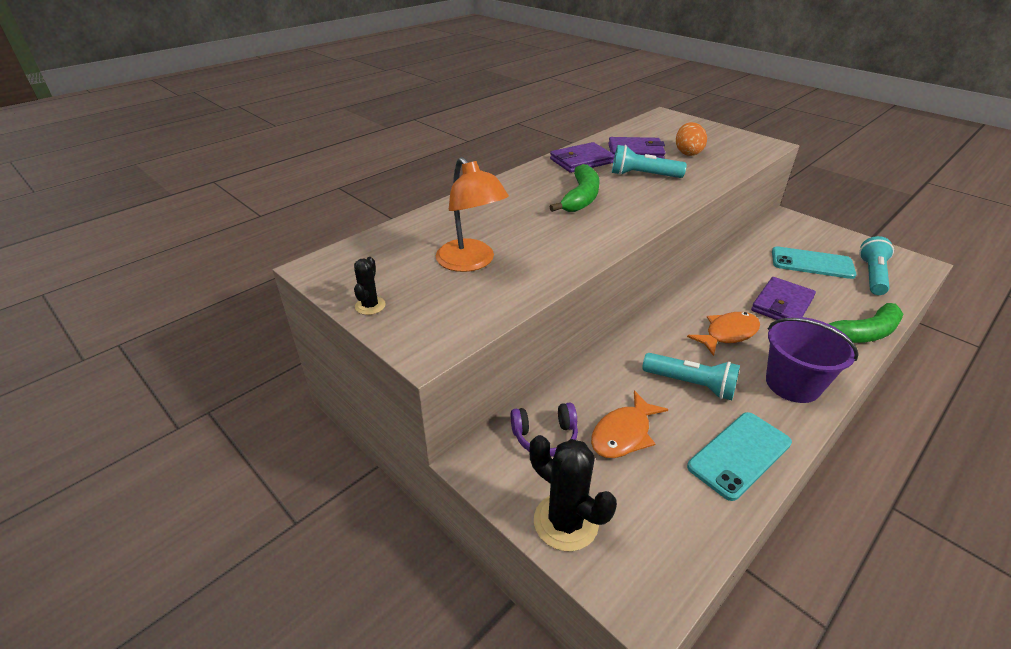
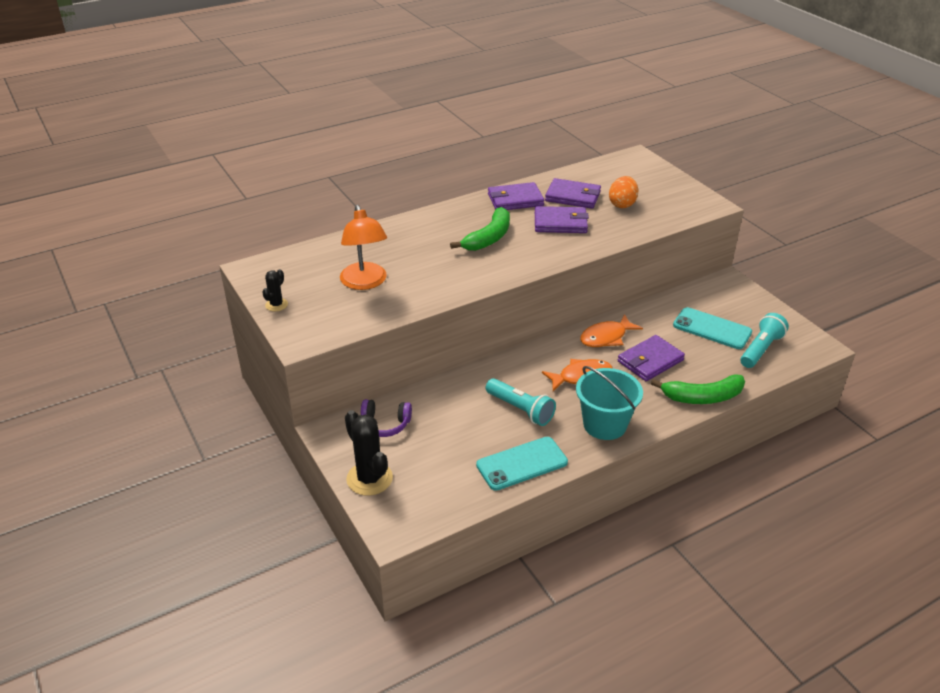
camera: 15 degrees right, 0 degrees up
(623, 433) = (444, 433): orange fish -> orange fish (606, 337)
(643, 175) = (560, 223): turquoise flashlight -> purple wallet
(792, 384) = (604, 424): purple bucket -> turquoise bucket

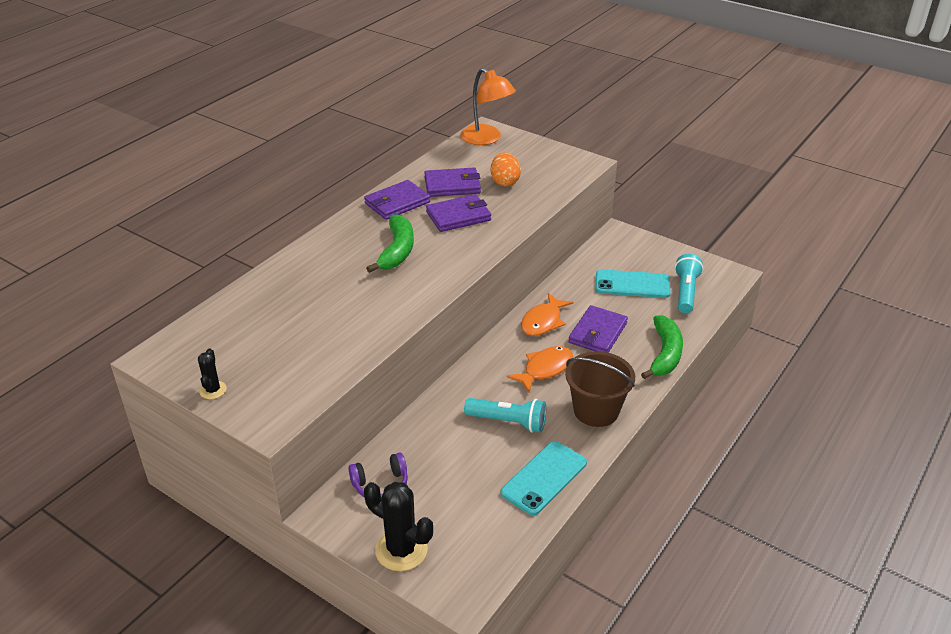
camera: 25 degrees left, 0 degrees up
(365, 283) = (298, 336): orange lamp -> orange lamp (486, 139)
(604, 424) = (596, 410): turquoise bucket -> brown bucket
(702, 397) = (664, 354): green banana -> green banana turned 45 degrees counterclockwise

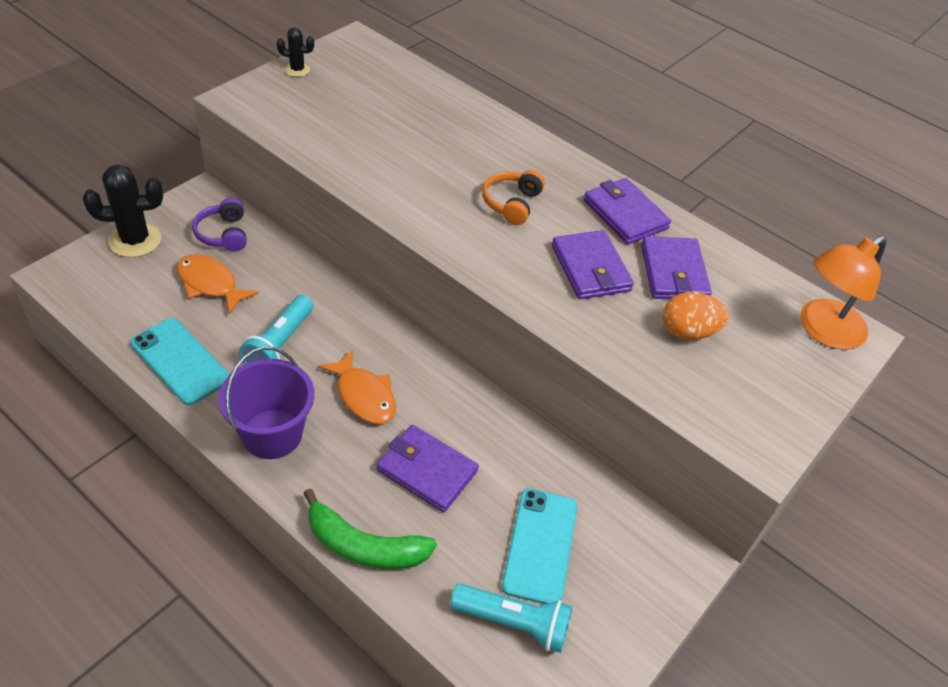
camera: 90 degrees right, 10 degrees up
(397, 251) = (512, 203): green banana -> orange headphones
(401, 550) = (135, 240): black cactus -> black cactus turned 45 degrees clockwise
(543, 321) = (462, 411): orange fish -> orange fish (210, 284)
(596, 410) = (272, 434): brown bucket -> purple bucket

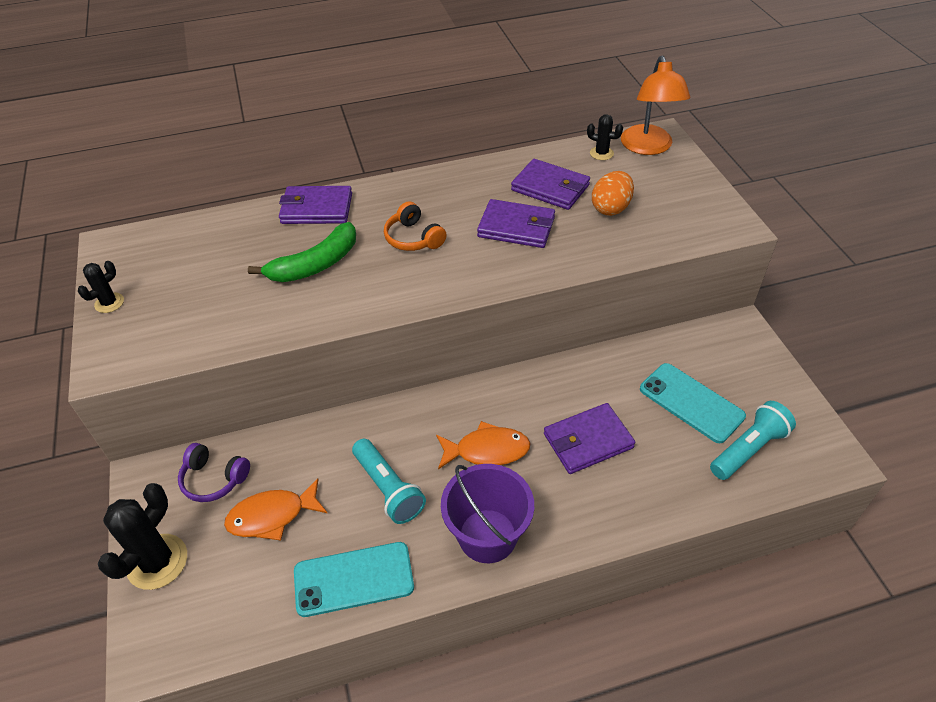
camera: 50 degrees left, 0 degrees up
(363, 545) = (637, 515): green banana -> green banana (315, 264)
(625, 214) = (474, 183): purple wallet -> purple wallet (316, 209)
(770, 294) = (601, 153): none -> black cactus

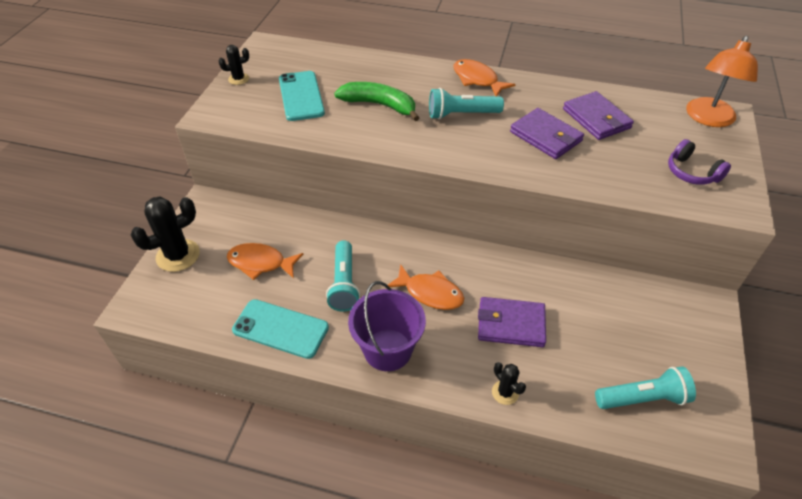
camera: 30 degrees right, 0 degrees up
(214, 479) = (243, 223): purple headphones -> purple headphones (691, 172)
(315, 264) = (380, 105): green banana -> green banana turned 150 degrees counterclockwise
(316, 209) = (409, 70): purple wallet -> none
(401, 191) = (477, 79): none -> orange fish
(413, 238) = (461, 114): orange headphones -> turquoise flashlight
(601, 153) = (661, 109): black cactus -> black cactus (505, 392)
(611, 208) = (636, 152): orange egg -> none
(691, 402) = (619, 338): turquoise phone -> turquoise phone (301, 96)

